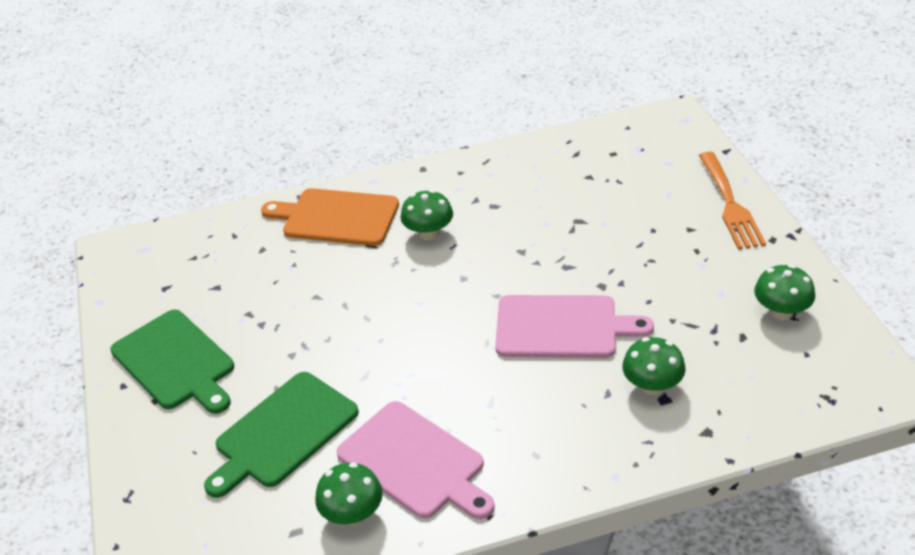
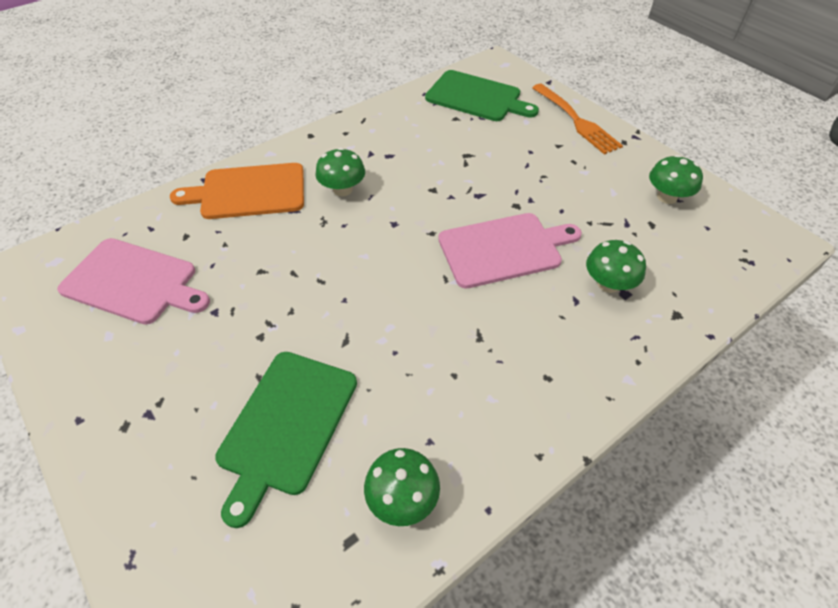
camera: 25 degrees left, 10 degrees up
(175, 362) = (133, 376): green cutting board -> green cutting board (476, 97)
(414, 462) = (438, 419): pink cutting board -> pink cutting board (133, 282)

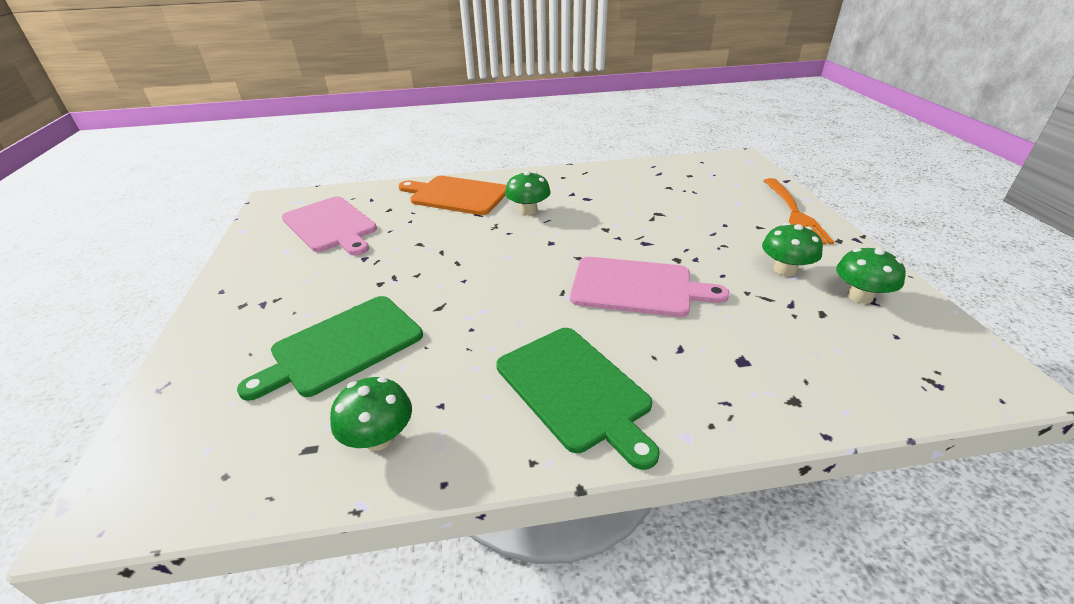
camera: 30 degrees right, 15 degrees down
(476, 97) = (701, 177): green cutting board -> green cutting board (575, 390)
(608, 284) = (729, 347): green mushroom -> green mushroom (785, 270)

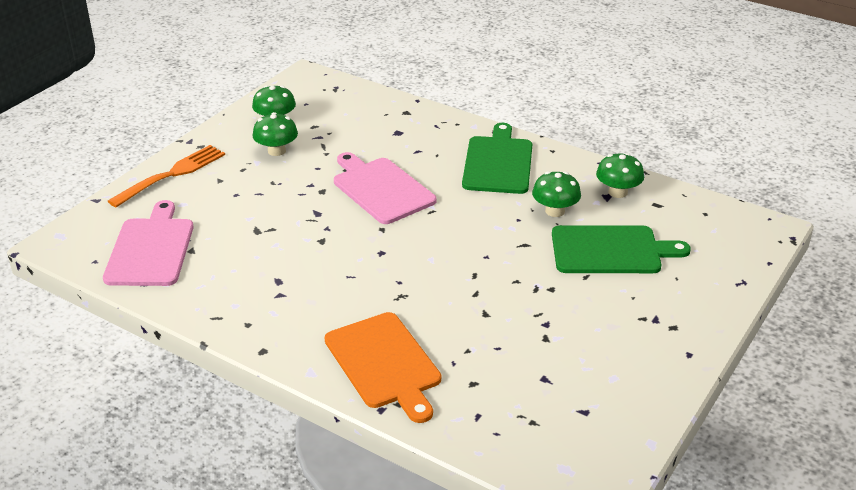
camera: 140 degrees left, 0 degrees up
(331, 226) = (550, 392): pink cutting board -> pink cutting board (151, 249)
(528, 210) = (348, 297): green mushroom -> green mushroom (555, 211)

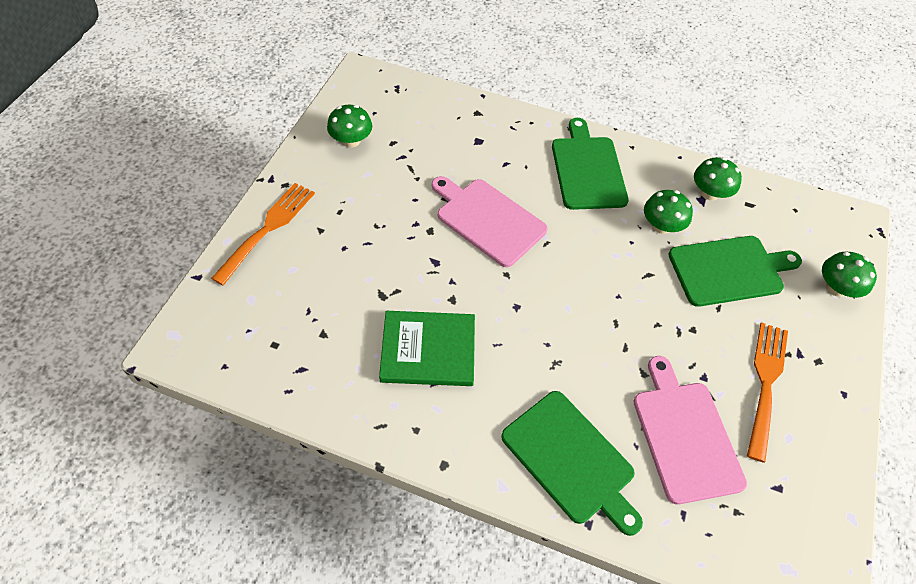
camera: 15 degrees left, 20 degrees up
(151, 249) = (280, 339): pink cutting board -> pink cutting board (685, 435)
(276, 151) = (366, 181): green mushroom -> green mushroom (836, 288)
(283, 272) = (428, 350): none -> green book
(384, 363) = (570, 460): orange cutting board -> green cutting board
(607, 337) = (765, 384): none -> orange fork

